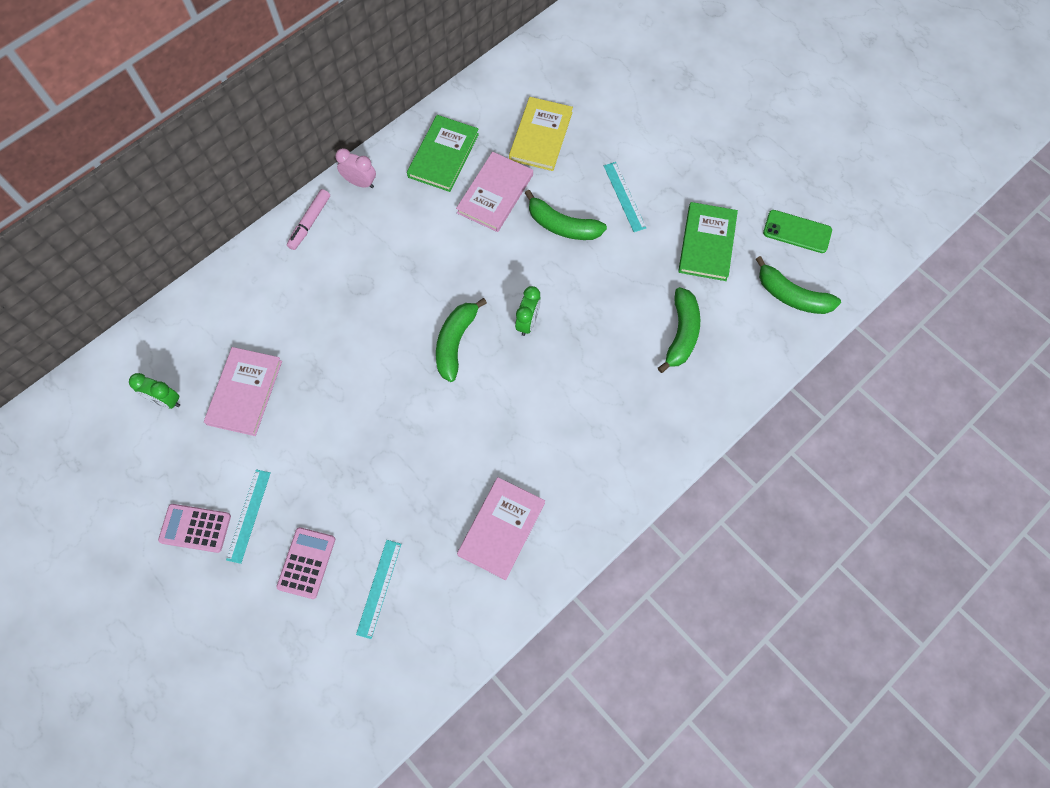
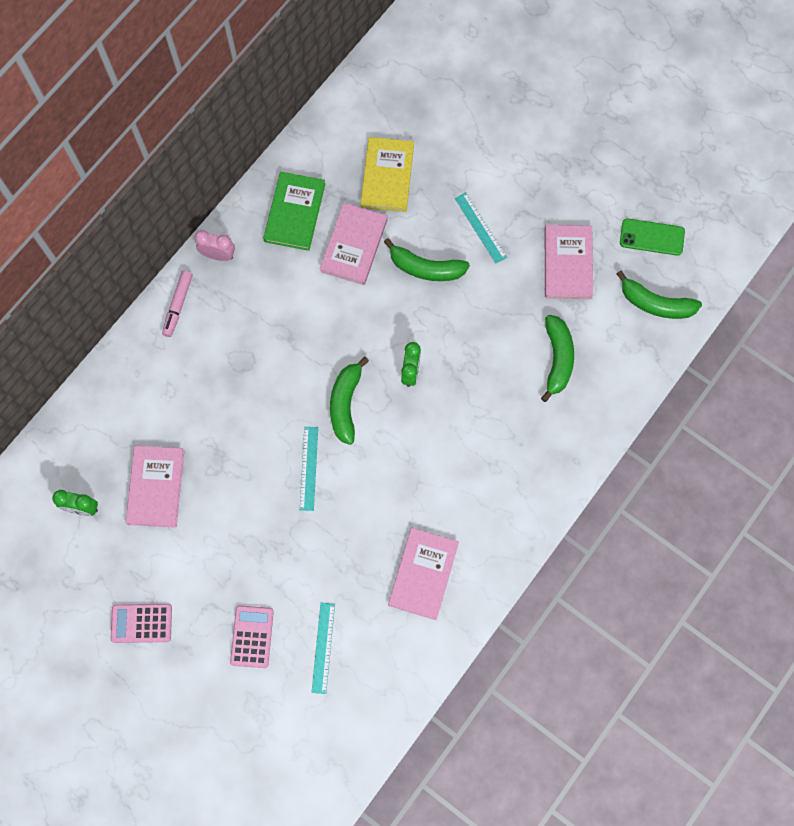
camera: 10 degrees left, 5 degrees up
(248, 515) = (188, 603): turquoise ruler -> turquoise ruler (308, 468)
(707, 243) = (567, 263): green book -> pink book

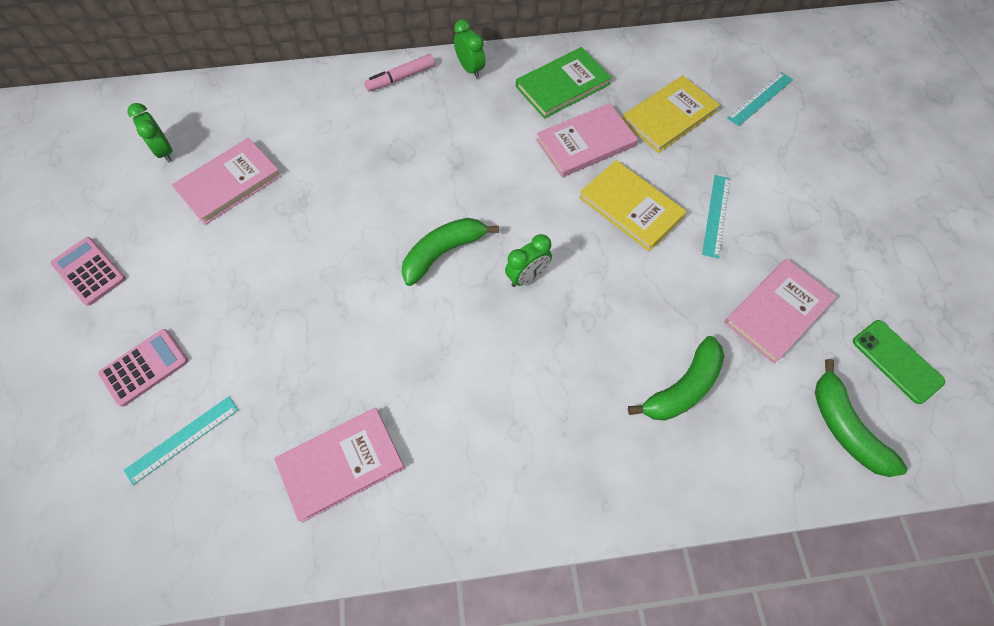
camera: 45 degrees right, 10 degrees down
(218, 255) = (470, 69): pink clock -> green clock
(308, 468) = (354, 275): turquoise ruler -> turquoise ruler (760, 98)
(426, 268) = (631, 207): green banana -> yellow book

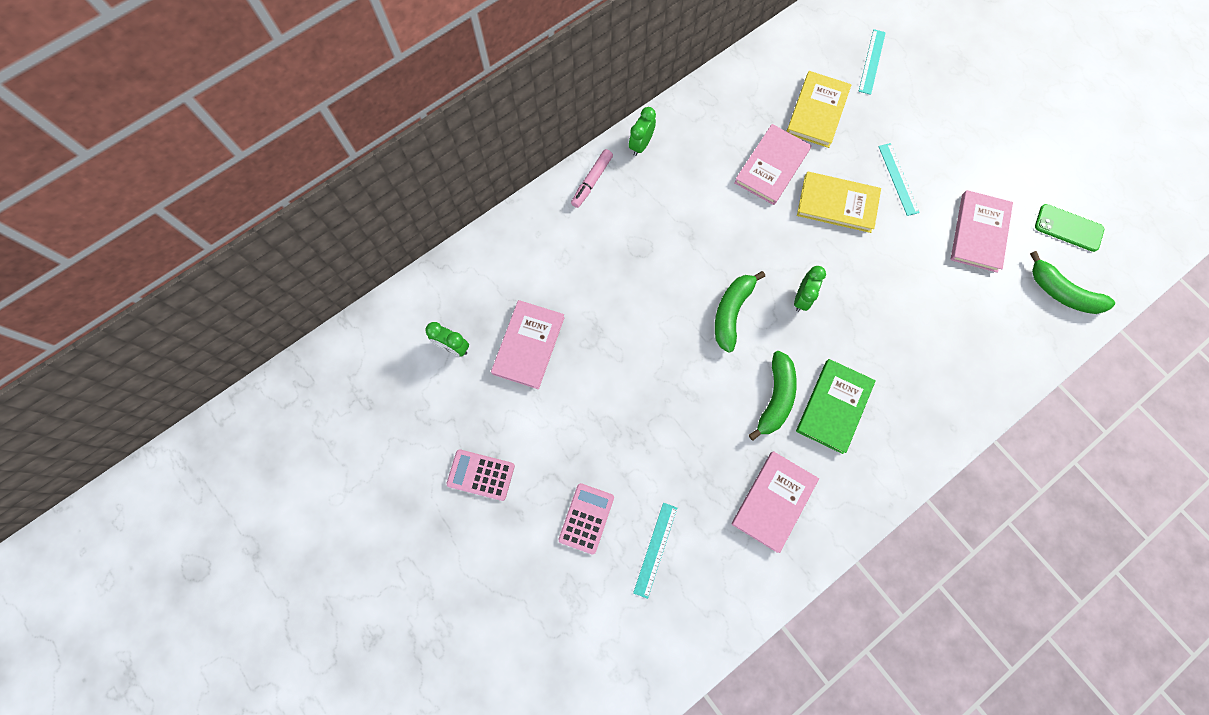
camera: 30 degrees left, 10 degrees up
(470, 69) = (641, 145): green clock -> green clock turned 90 degrees counterclockwise
(562, 85) = (721, 123): green book -> green book (834, 406)
(683, 388) = (952, 321): green banana -> green banana (775, 398)

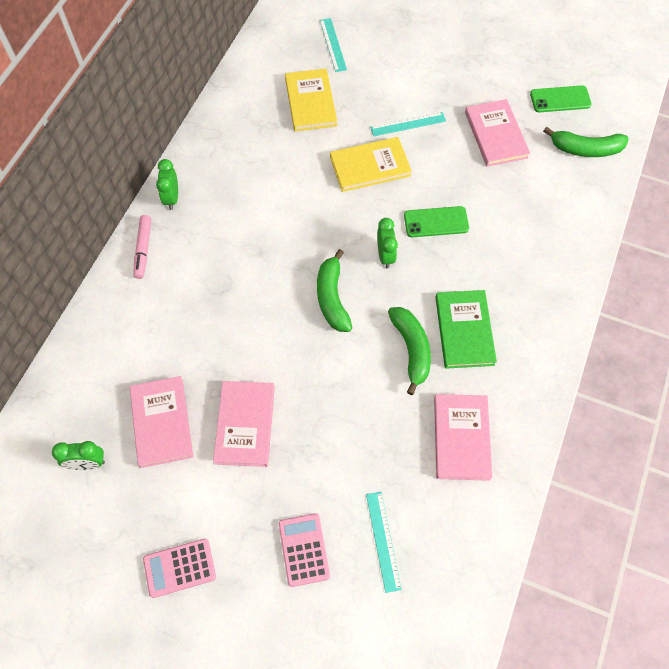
camera: 30 degrees left, 10 degrees down
(772, 166) = (298, 162): pink book -> pink book (245, 424)
(868, 290) = (436, 222): none -> green phone
(898, 179) = (408, 124): turquoise ruler -> turquoise ruler turned 60 degrees counterclockwise

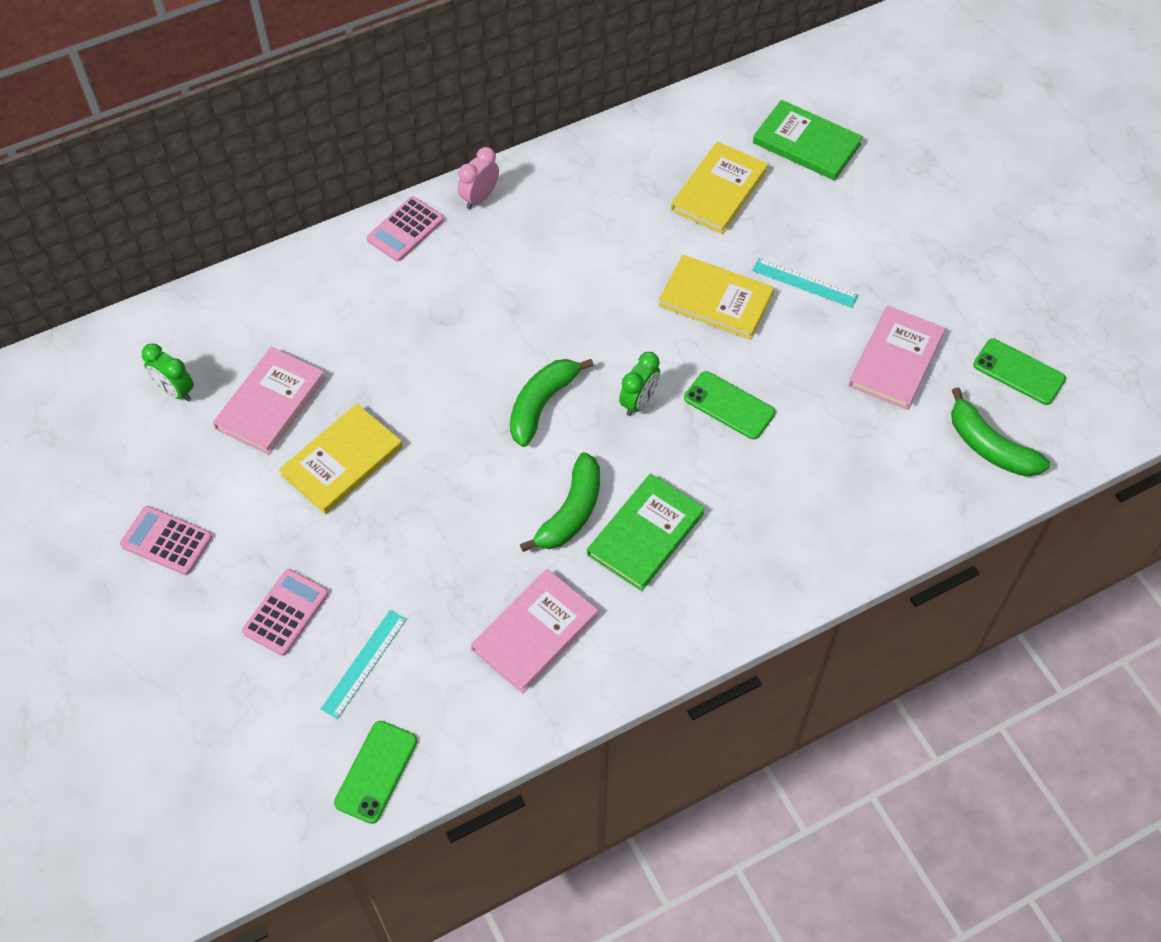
camera: 40 degrees right, 5 degrees down
(143, 249) = (405, 230): pink marker -> pink calculator
(172, 198) = (479, 197): green clock -> pink clock
(245, 424) = (342, 461): pink book -> yellow book
(332, 45) = (806, 143): turquoise ruler -> green book
(456, 602) = (376, 771): none -> green phone

